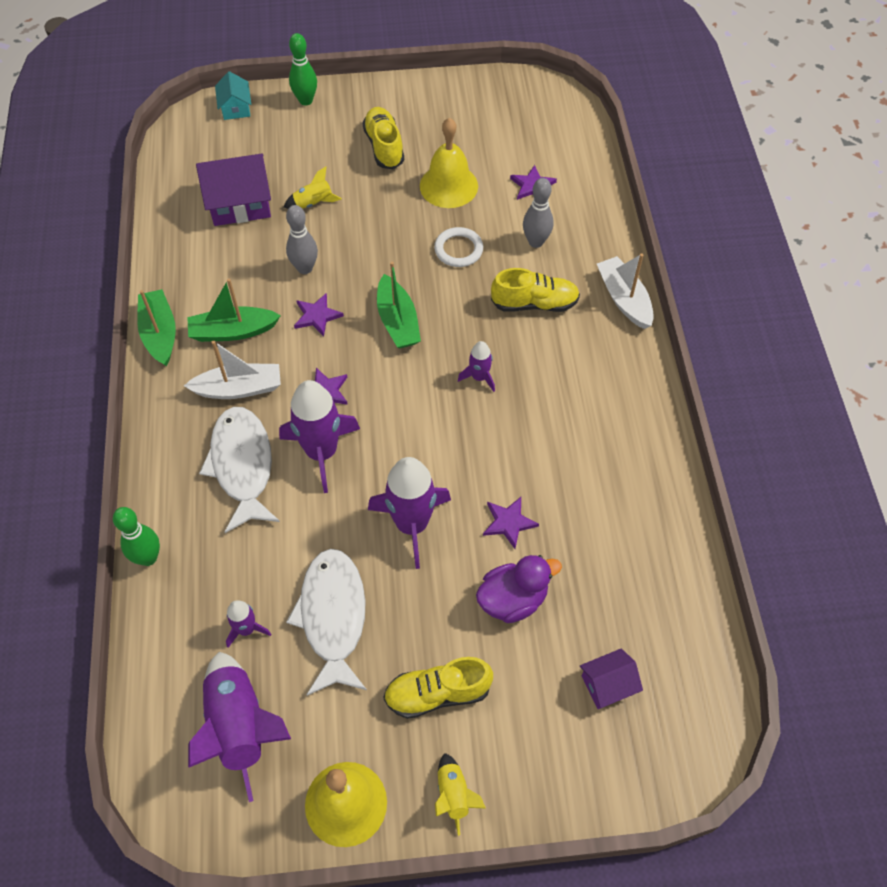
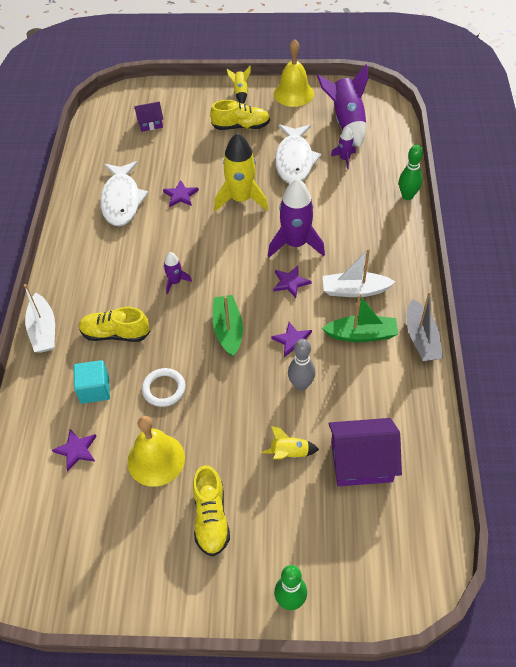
camera: 170 degrees left, 5 degrees down
(160, 333) = (421, 338): green boat -> grey boat
(235, 108) = (372, 598): turquoise house -> none
(242, 465) = (350, 240): white fish -> white fish (122, 200)
(412, 525) = (241, 199): purple rocket -> yellow rocket
(513, 599) = (189, 160): purple duck -> none
(536, 242) = (94, 389): grey bowling pin -> turquoise cube

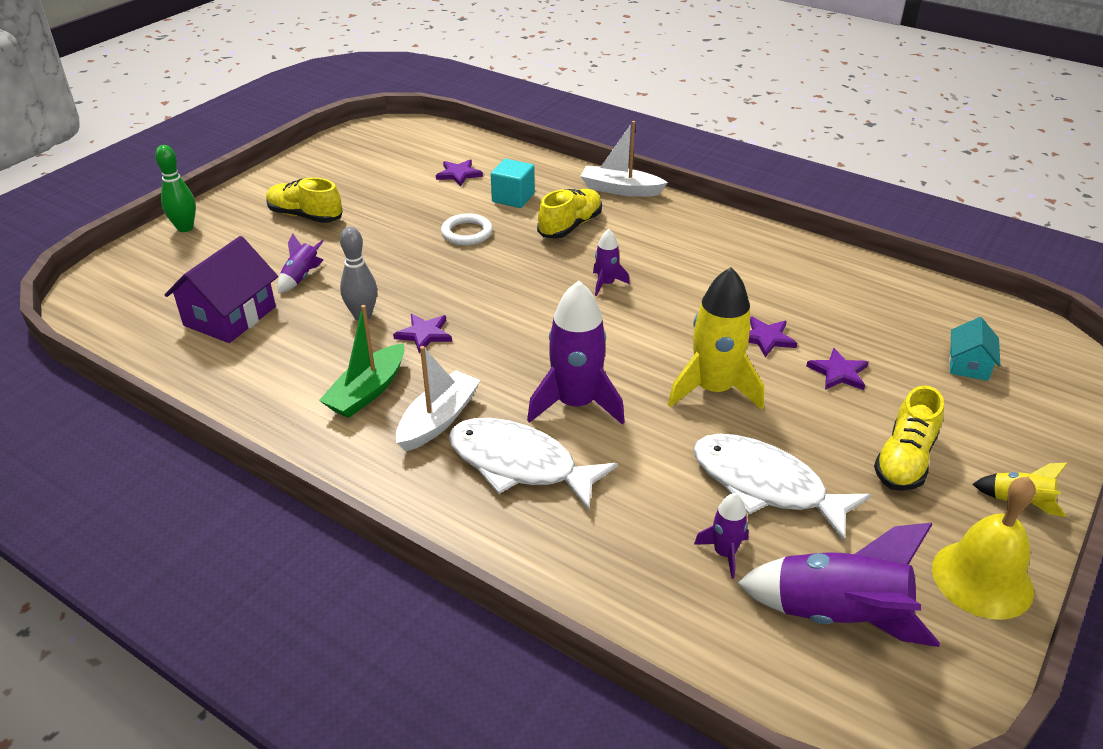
camera: 120 degrees right, 15 degrees down
(122, 200) = (794, 288): white fish -> white fish (519, 464)
(150, 123) = (968, 365): purple house -> turquoise house
(156, 459) = (397, 207): yellow bell -> none
(228, 330) = (493, 295): green boat -> none
(289, 453) = (301, 277): yellow rocket -> purple rocket
(290, 282) = (512, 370): purple star -> purple star (838, 372)
(407, 196) = (562, 587): green bowling pin -> none
(421, 338) = (298, 441): grey boat -> none

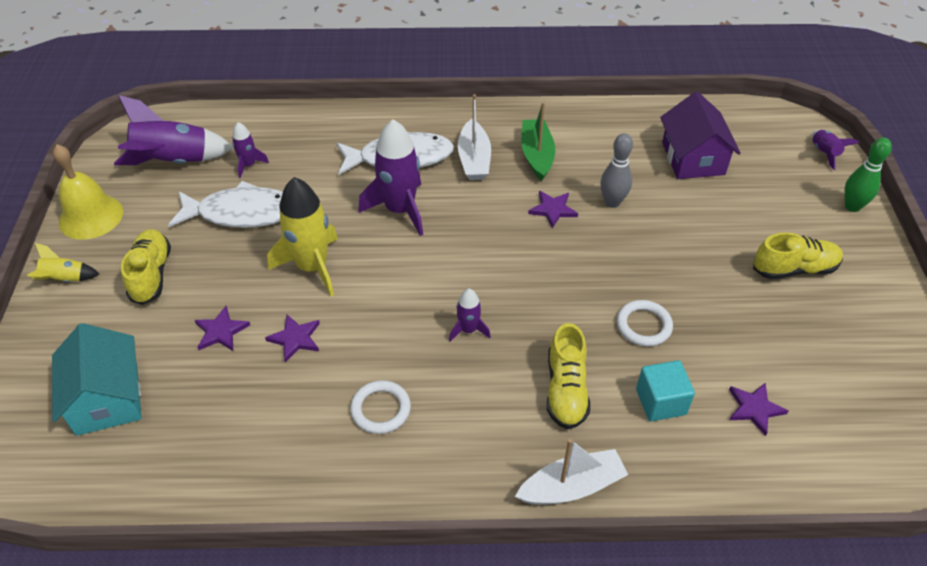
camera: 145 degrees right, 10 degrees up
(301, 277) = (699, 210): purple rocket -> purple rocket (824, 153)
(721, 268) = (380, 409): none -> white ring
(968, 365) = (107, 398): turquoise house -> turquoise house, size x1.78

